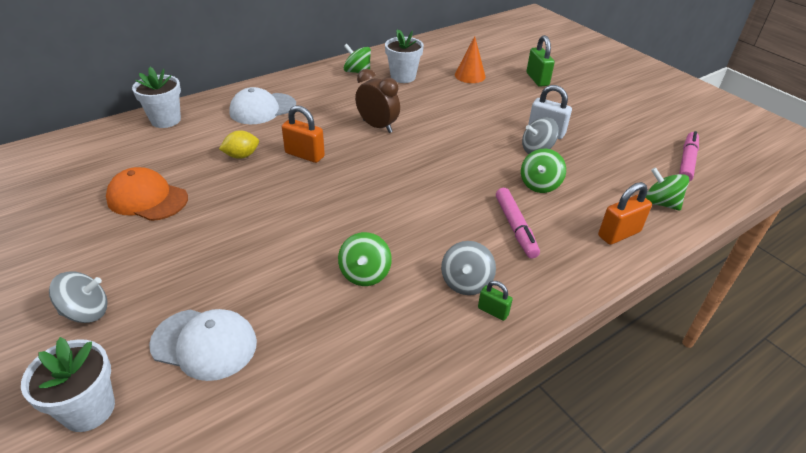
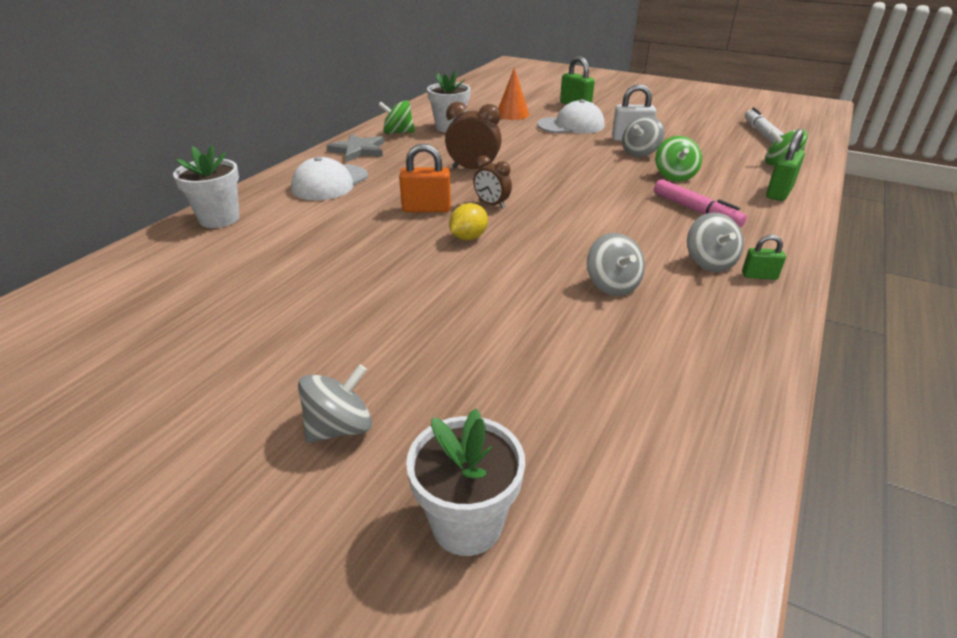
camera: 25 degrees left, 5 degrees down
(147, 198) = (285, 295): orange cap -> none
(204, 344) = (525, 402): white cap -> white cap (571, 125)
(241, 156) = (356, 227): yellow lemon -> yellow lemon (468, 237)
(311, 82) = (358, 150): none -> grey star
(355, 166) = (492, 204): none -> brown clock
(365, 274) = (612, 285): green spinning top -> grey spinning top
(619, 234) = (779, 192): orange padlock -> green padlock
(687, 161) = (762, 133): pink marker -> white marker

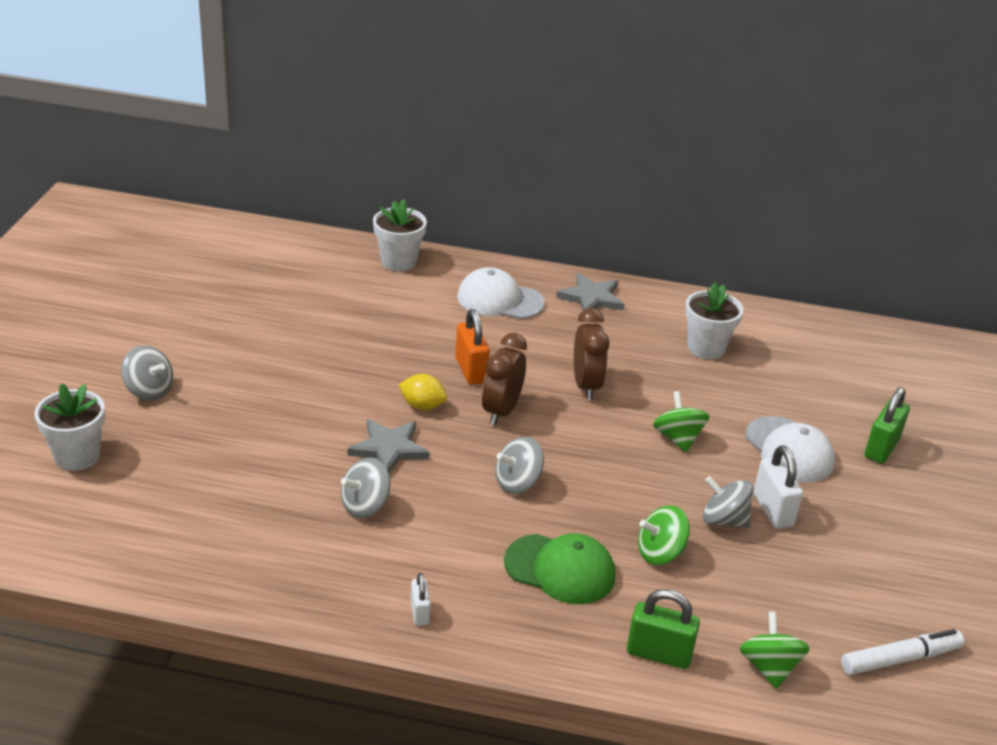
camera: 70 degrees right, 0 degrees up
(398, 133) = (661, 313): green spinning top -> green spinning top (678, 438)
(492, 204) = (501, 411): brown clock -> brown clock, size x1.53
(512, 114) = (795, 392): orange cone -> none
(527, 262) = (389, 448): none -> grey star
(695, 211) = (560, 569): pink marker -> green cap
(709, 262) = (435, 575): grey spinning top -> grey spinning top (518, 483)
(759, 276) = (419, 612): green padlock -> white padlock

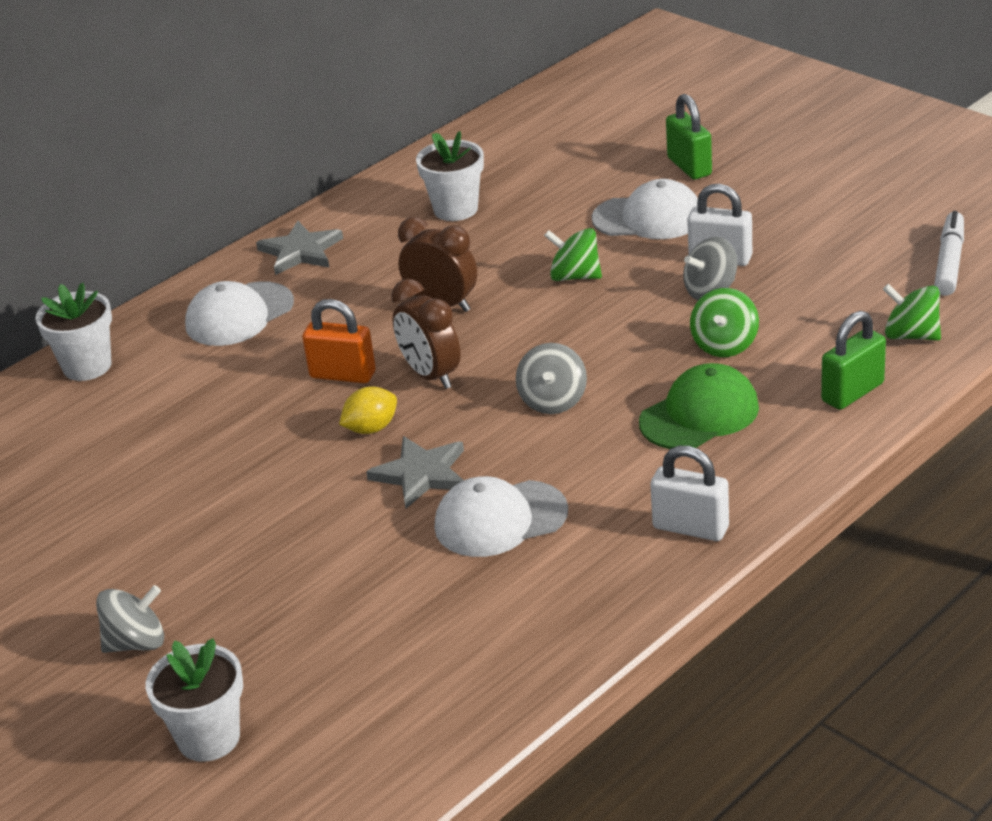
camera: 50 degrees left, 0 degrees up
(365, 506) = (500, 519): grey spinning top -> white cap
(419, 612) = (690, 527): white padlock -> white padlock, size x1.72

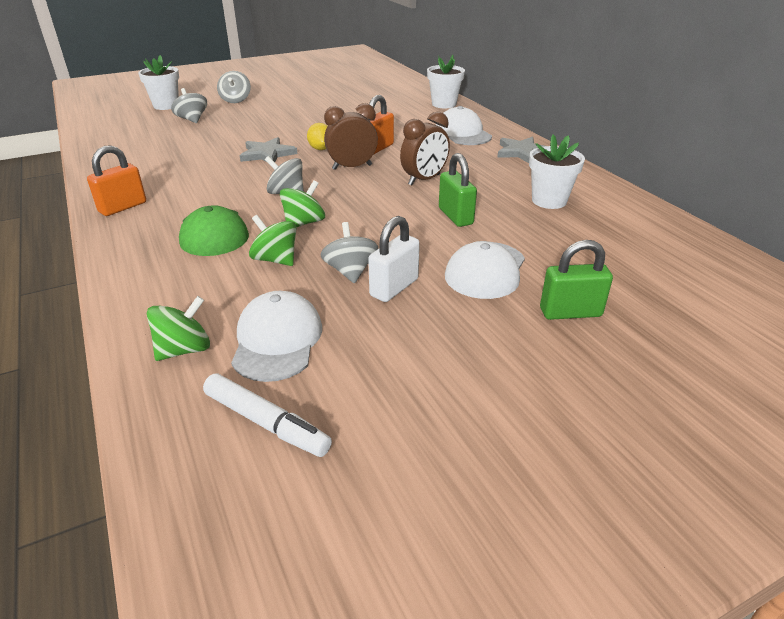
camera: 105 degrees right, 0 degrees up
(288, 647) = (192, 120): none -> grey spinning top
(500, 519) = (206, 165): white cap -> white cap (277, 340)
(575, 276) = (420, 224): green spinning top -> green spinning top (304, 223)
(690, 527) = (123, 207): white padlock -> orange padlock
(852, 392) = (155, 295): green padlock -> green padlock (455, 216)

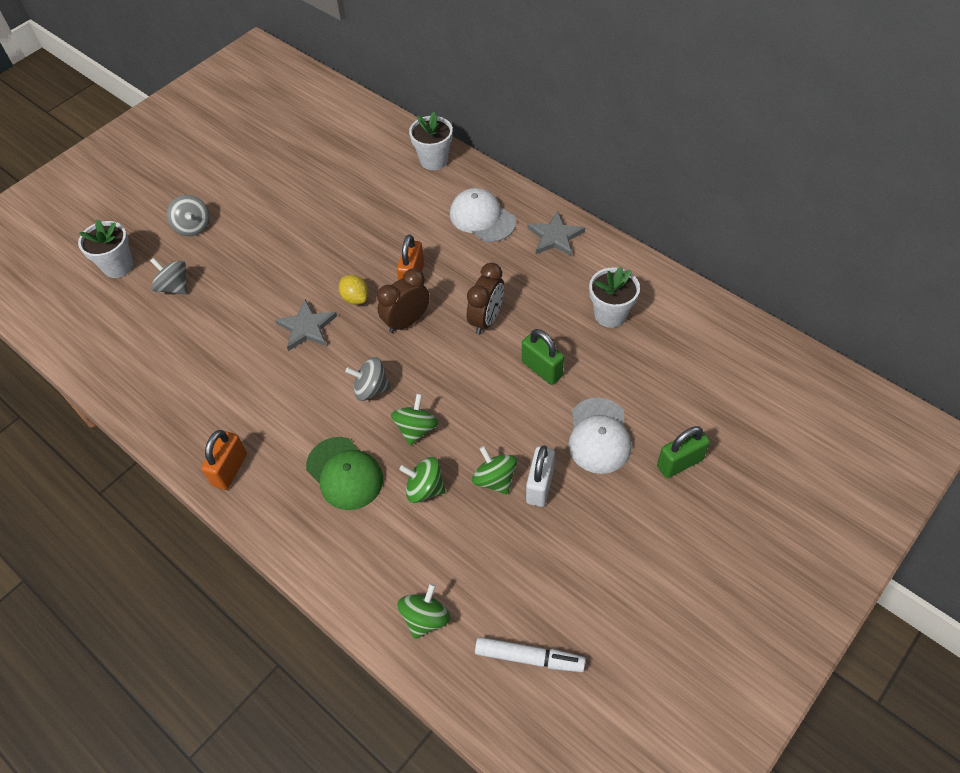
camera: 20 degrees left, 20 degrees up
(277, 340) = (487, 580): white cap -> none
(350, 271) = (495, 479): grey spinning top -> green spinning top

